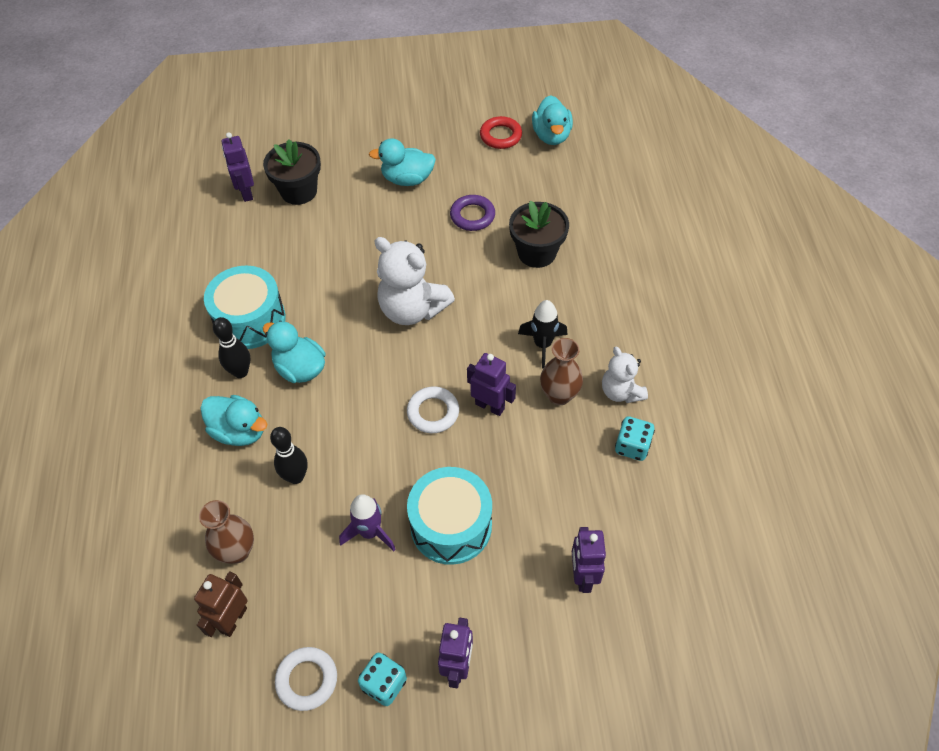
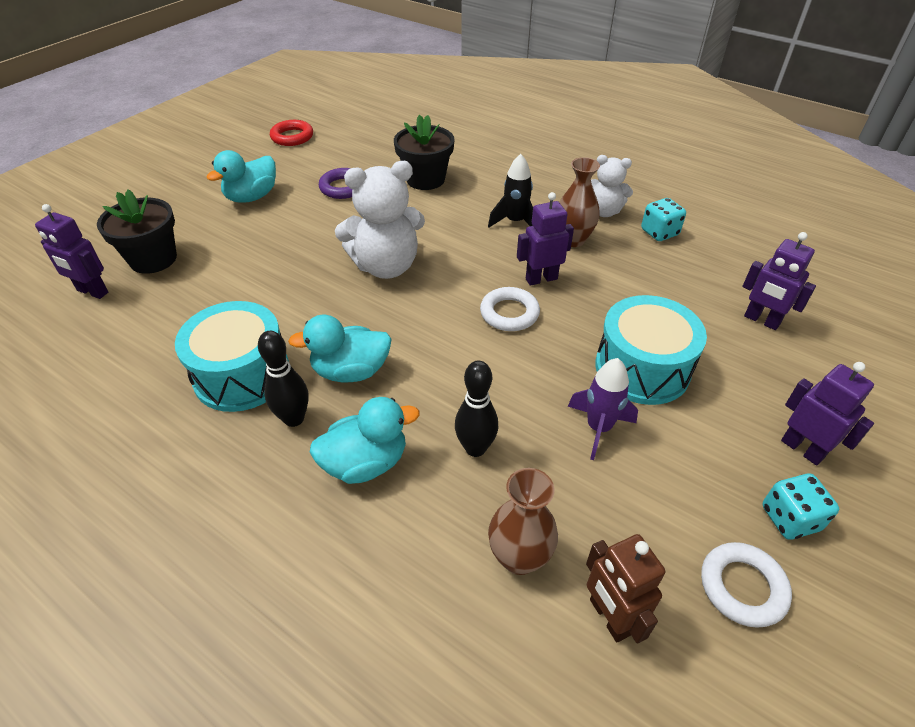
camera: 50 degrees left, 10 degrees down
(551, 136) = (331, 119): turquoise duck -> none

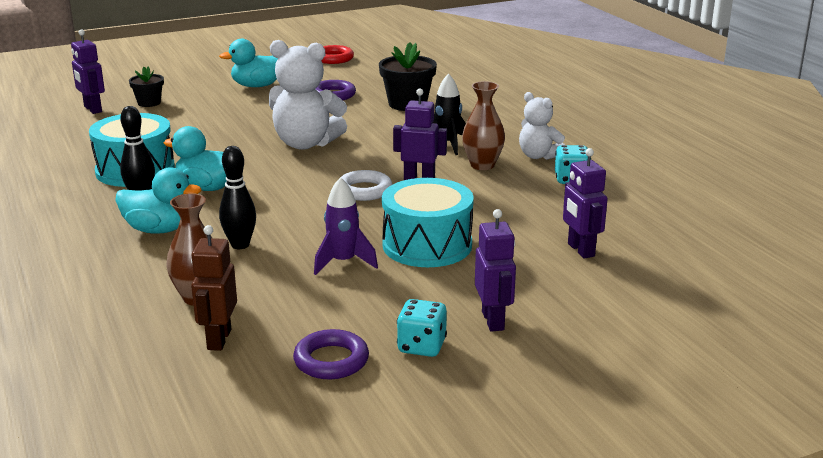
camera: 30 degrees right, 20 degrees down
(153, 259) = (149, 103): black flower pot -> black flower pot, size x0.59
(742, 587) = (331, 360): white ring -> purple ring

